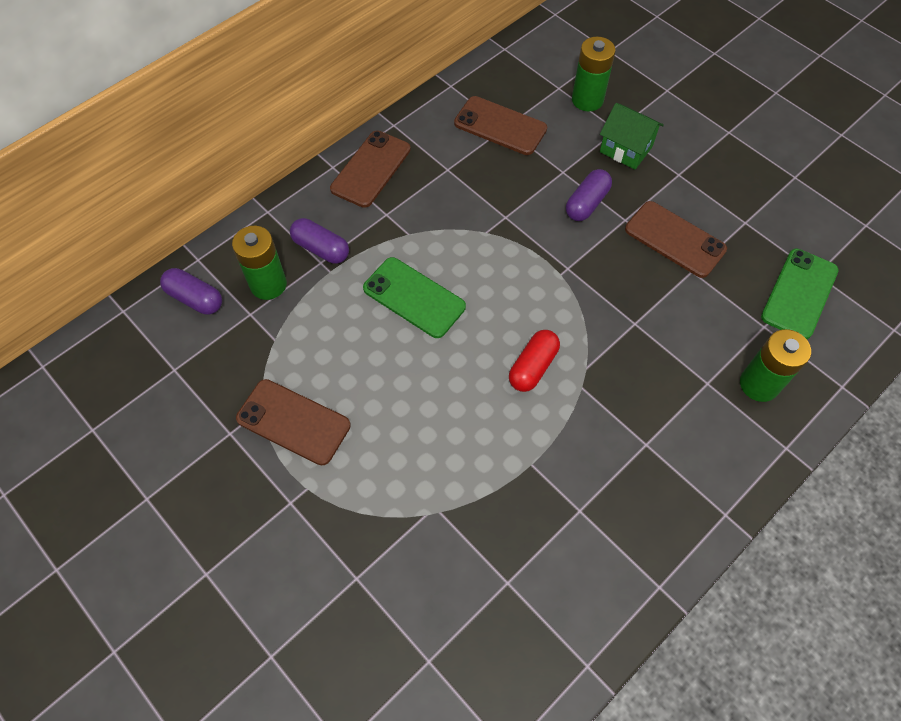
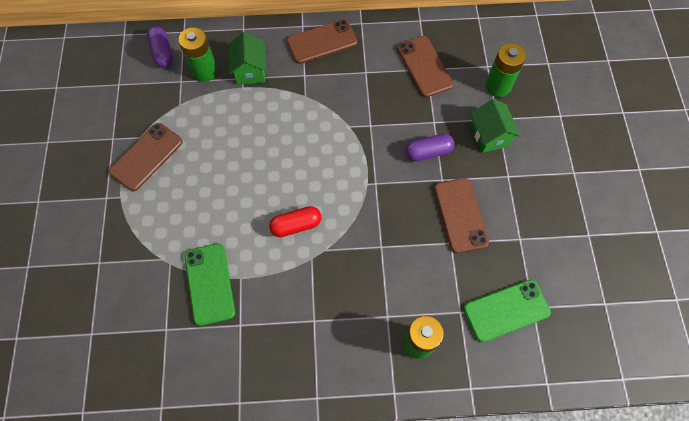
camera: 40 degrees right, 5 degrees up
(293, 422) = (146, 157): brown phone -> brown phone turned 60 degrees clockwise
(321, 248) = (250, 70): purple capsule -> green house
(414, 298) = (271, 135): green phone -> green phone (209, 284)

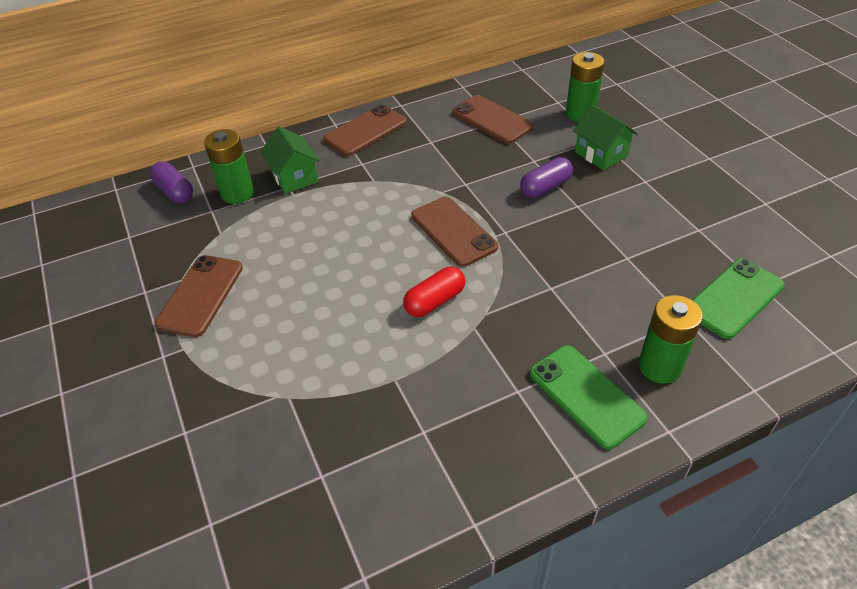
camera: 20 degrees left, 20 degrees down
(209, 284) = (356, 400): green phone -> green phone (586, 395)
(460, 215) = (620, 229): brown phone -> brown phone (453, 231)

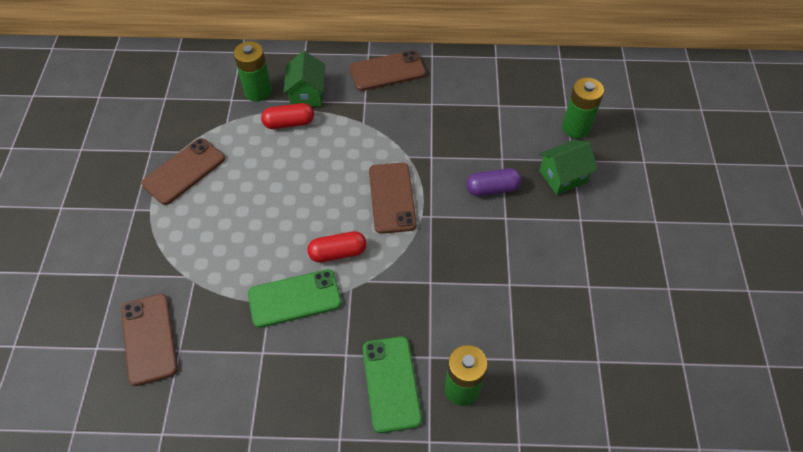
camera: 25 degrees right, 10 degrees up
(175, 191) = (216, 71): purple capsule -> none
(293, 208) = (289, 123): none -> red capsule
(492, 120) = (496, 102): brown phone -> brown phone (149, 339)
(601, 154) = (563, 176): green house -> green house turned 75 degrees clockwise
(734, 298) = (567, 362): green phone -> green phone (294, 298)

